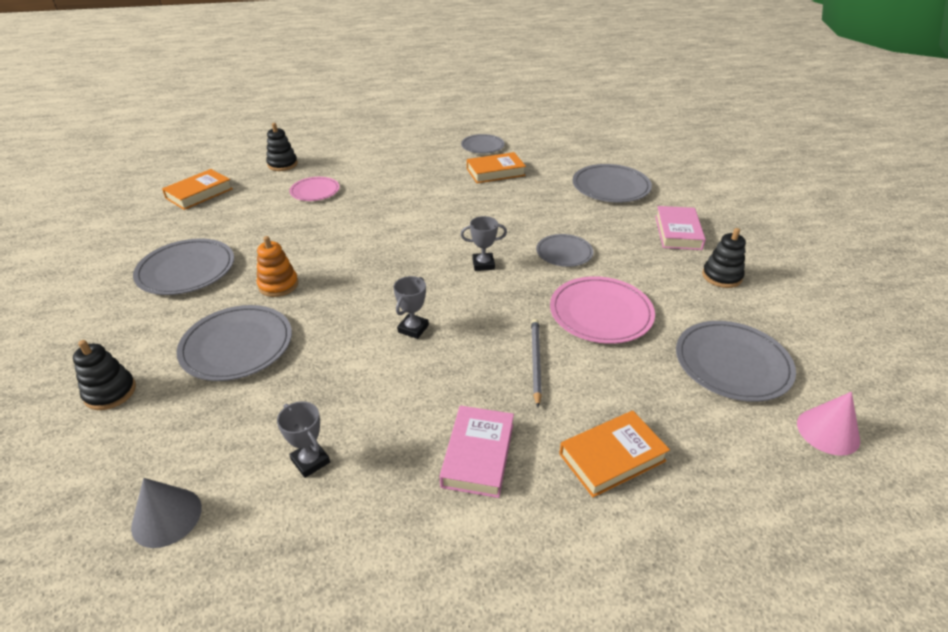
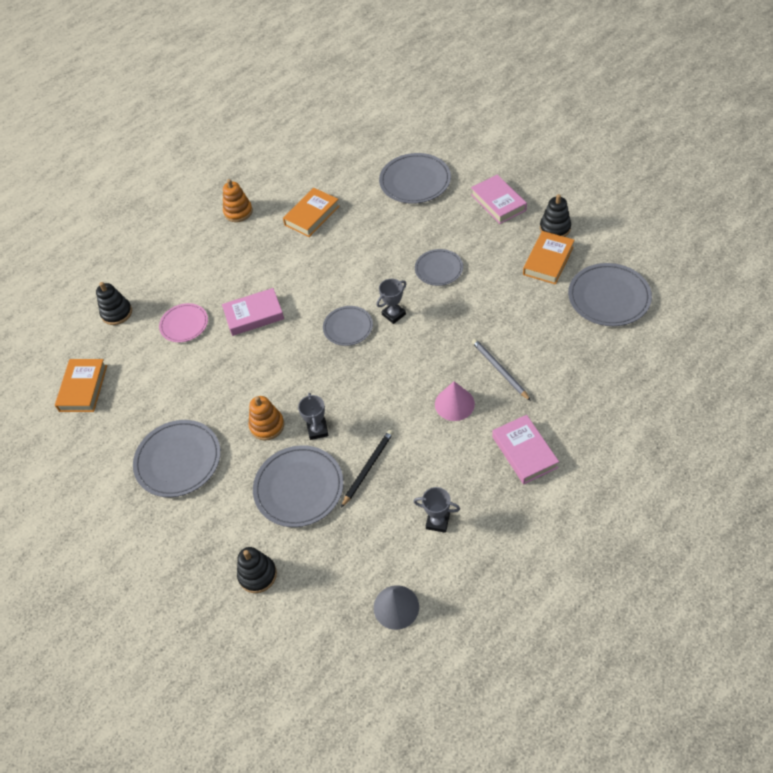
camera: 30 degrees left, 15 degrees up
(311, 367) = (368, 468): none -> black pencil
(370, 209) = (254, 315): none -> pink book
(413, 329) = (401, 397): grey trophy -> grey trophy (317, 430)
(442, 147) = (238, 212): none -> orange stacking toy
(482, 146) = (271, 190): grey plate -> grey plate (348, 327)
(601, 313) = (506, 307): pink plate -> none
(612, 457) = (593, 404): orange book -> orange book (548, 261)
(828, 431) = (685, 313): pink cone -> pink cone (454, 404)

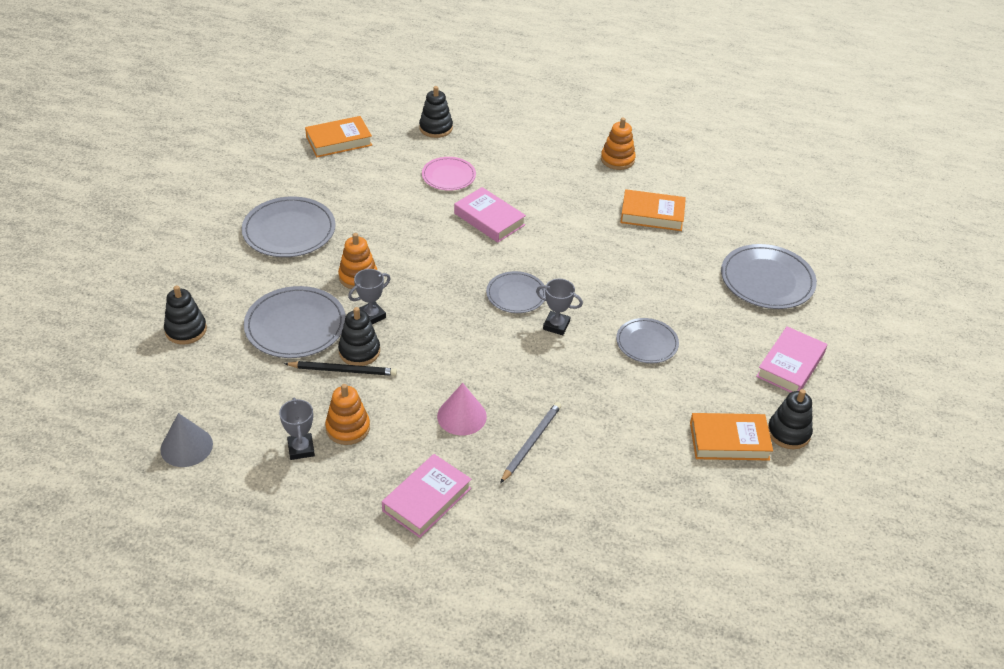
camera: 55 degrees right, 10 degrees down
(353, 450) = (359, 351): none -> black stacking toy
(431, 482) = (348, 428): none -> orange stacking toy
(609, 297) = (710, 520): grey plate -> none

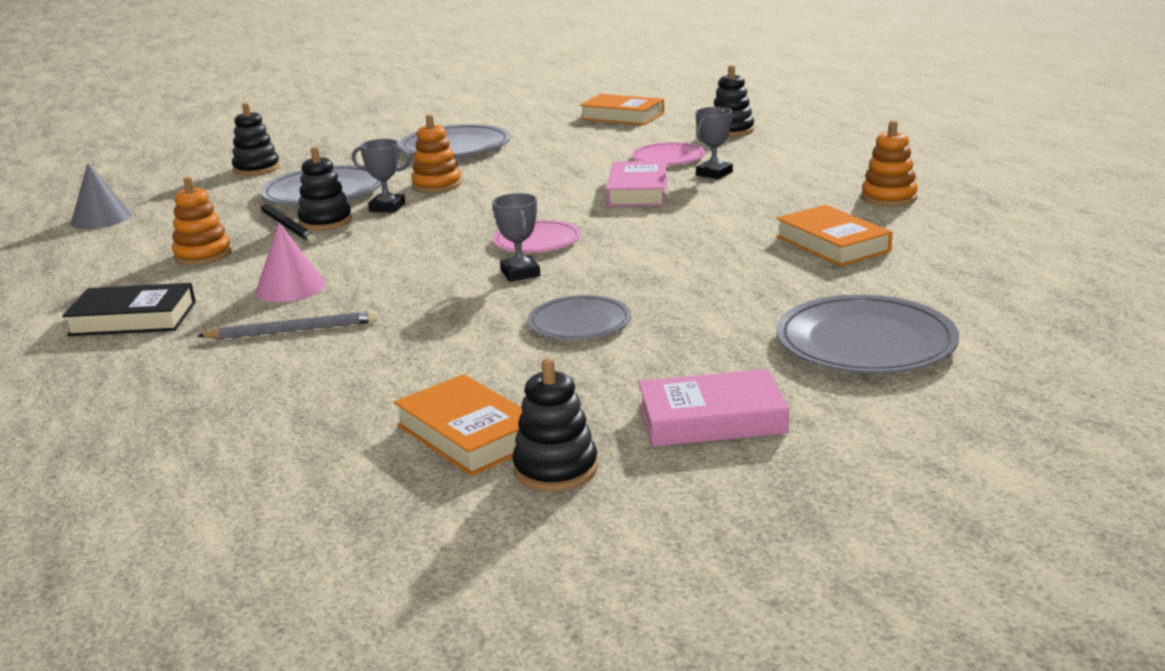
camera: 55 degrees right, 20 degrees down
(301, 449) = (148, 251): grey trophy -> grey trophy (714, 173)
(427, 499) = (133, 319): pink book -> black book
(516, 294) = (537, 241): grey plate -> pink plate

